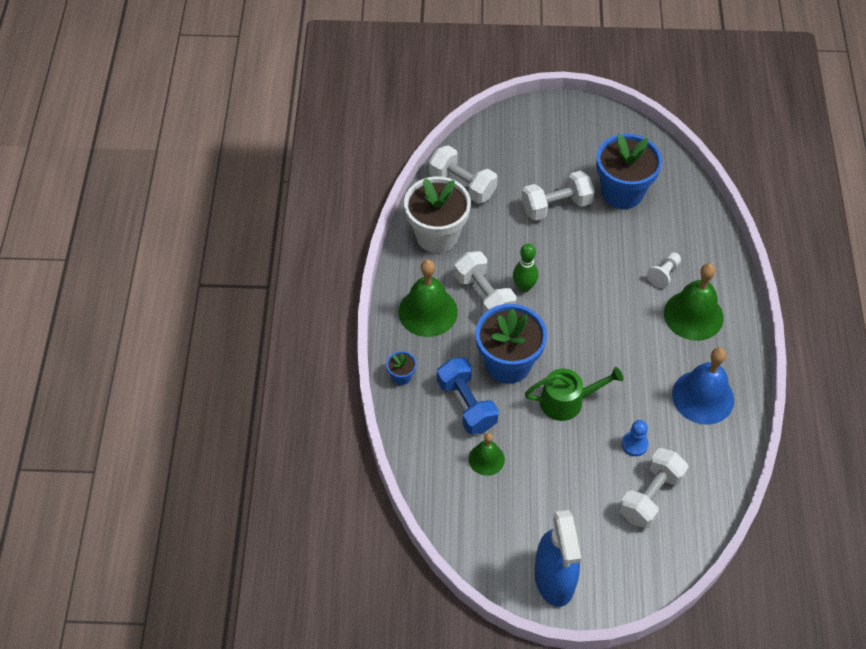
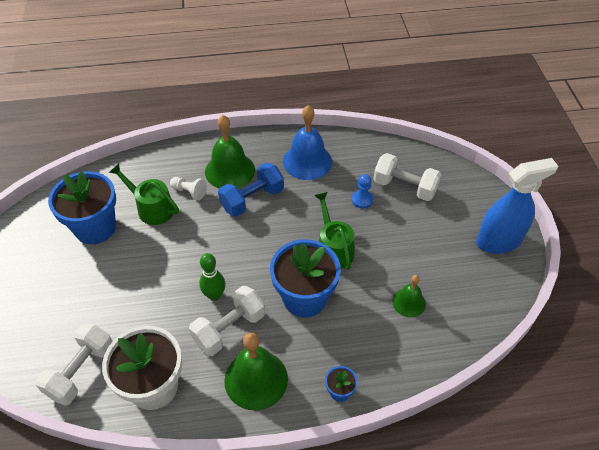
camera: 100 degrees left, 5 degrees down
(466, 404) = (357, 326): blue dumbbell -> blue dumbbell (252, 199)
(556, 206) = (112, 279): white dumbbell -> none
(643, 240) = (152, 208): none -> green watering can

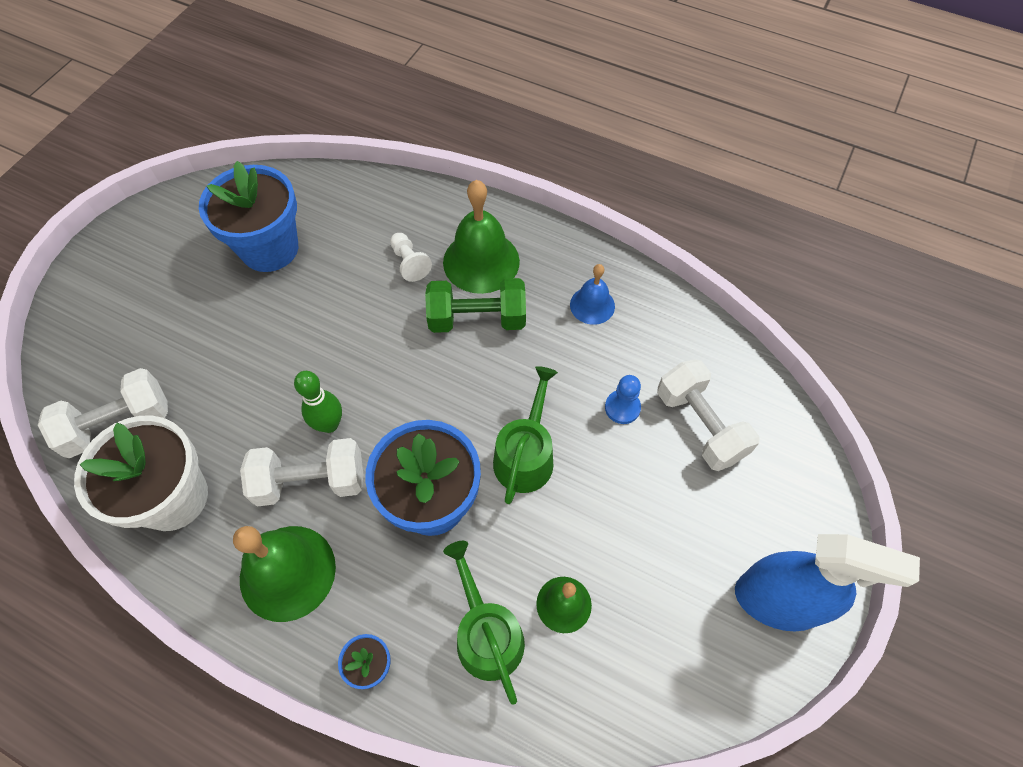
camera: 35 degrees right, 10 degrees up
(152, 208) = (350, 260): green watering can -> green watering can (486, 634)
(252, 199) = (477, 319): blue dumbbell -> green dumbbell
(307, 161) = (592, 305): blue bell -> blue bell, size x0.57

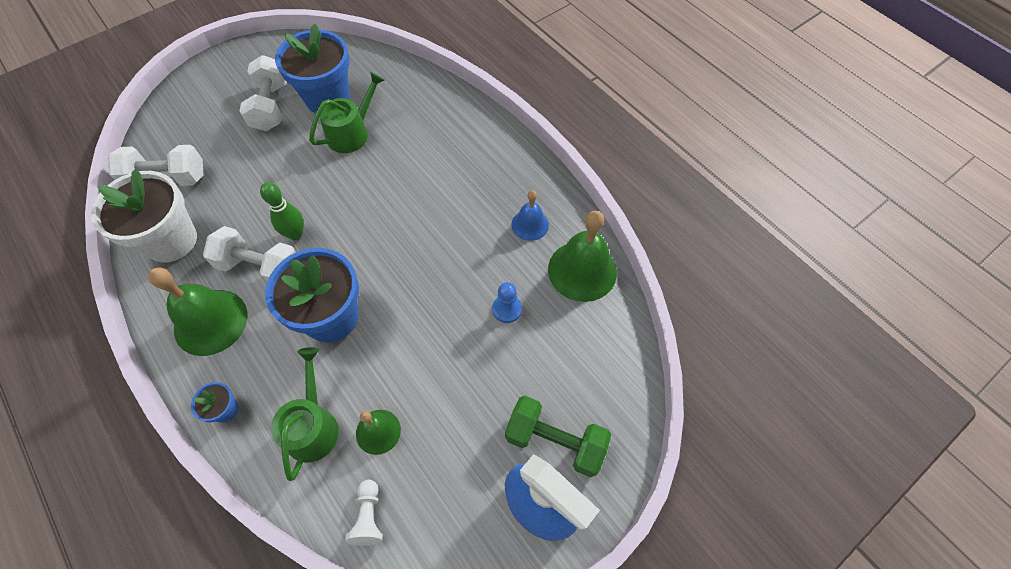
camera: 25 degrees right, 0 degrees up
(409, 263) = (415, 143): white pawn -> white pawn (368, 516)
(477, 319) = (439, 201): green dumbbell -> green dumbbell (555, 441)
(481, 261) = (467, 161): green bell -> green bell (582, 270)
(525, 455) = (415, 313): green watering can -> green watering can (351, 133)
(699, 425) = (558, 348): white dumbbell -> white dumbbell (271, 106)

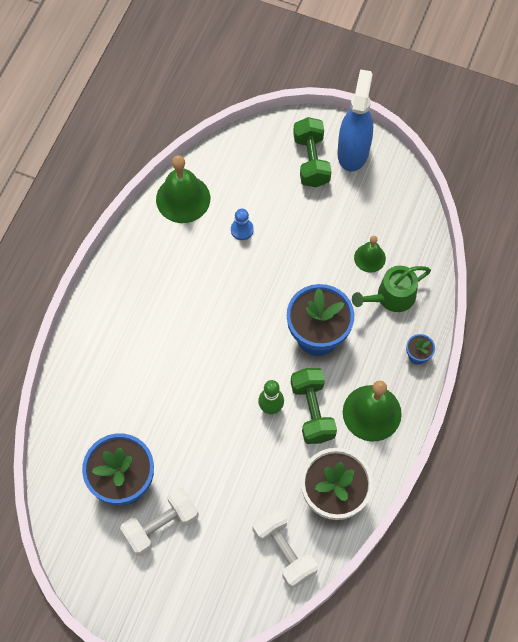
camera: 120 degrees left, 5 degrees up
(260, 268) = (312, 411): white dumbbell -> green dumbbell
(351, 133) = (151, 434): green watering can -> none
(368, 516) = (417, 233): white pawn -> none
(530, 224) = (164, 250): blue bell -> none

